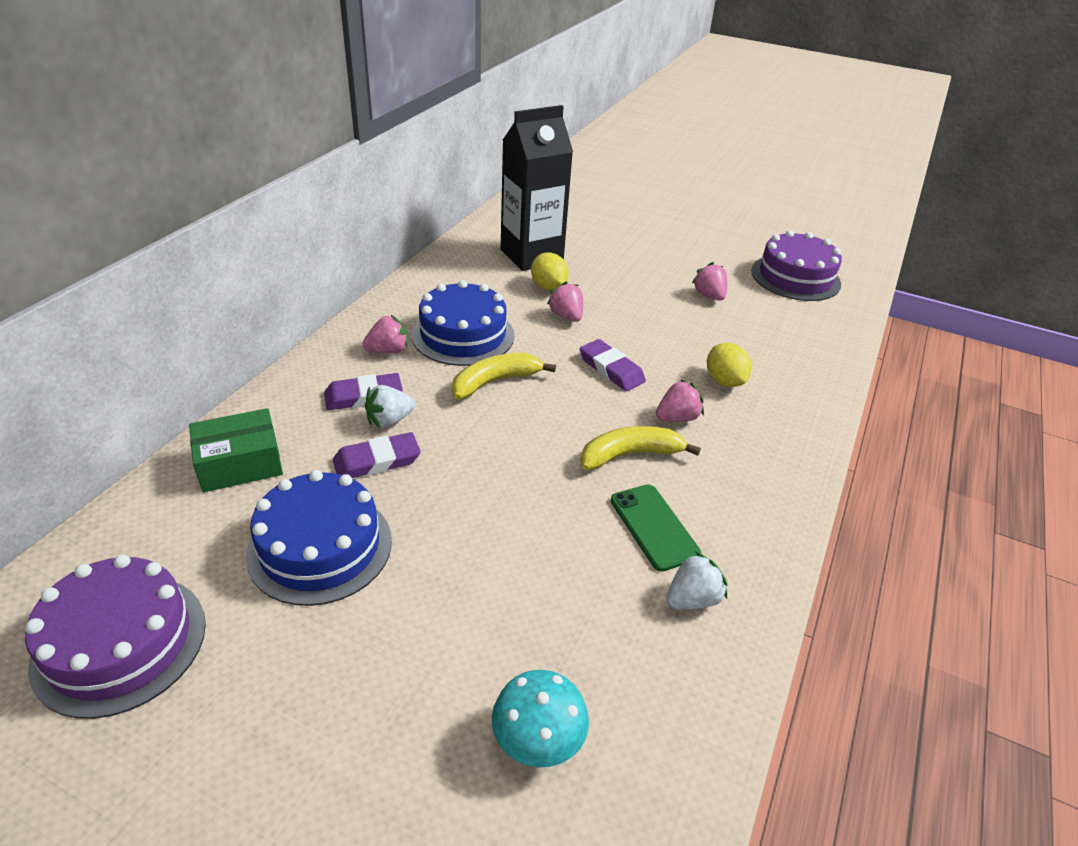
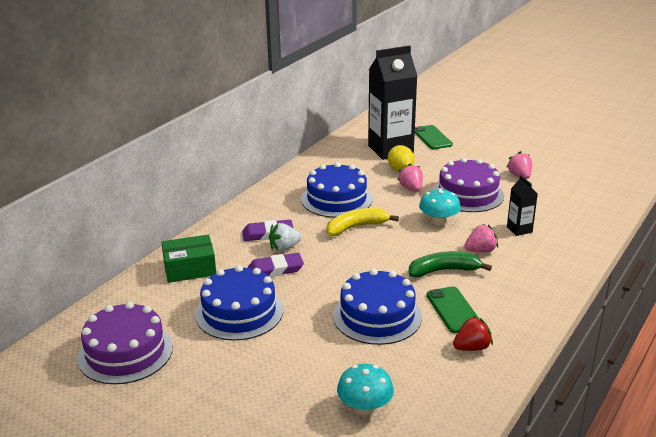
camera: 10 degrees right, 10 degrees down
(388, 350) = (285, 208): pink strawberry -> none
(540, 544) = (377, 316): none -> blue cake
(585, 238) = (432, 138): none -> green phone
(611, 369) = (438, 221): purple eraser -> turquoise mushroom
(630, 455) = (444, 270): yellow banana -> green banana
(692, 599) = (472, 347): white strawberry -> red strawberry
(724, 381) = (519, 229): yellow lemon -> black carton
(795, 277) = (590, 164): purple cake -> purple cake (468, 194)

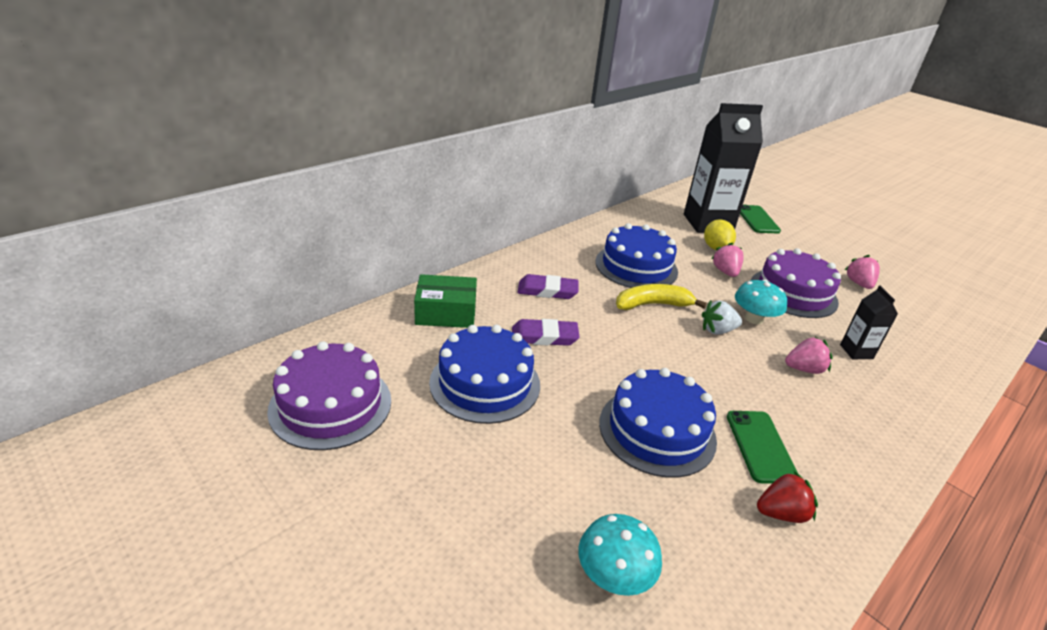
camera: 10 degrees right, 5 degrees up
(284, 248) = (562, 311): white strawberry -> white strawberry (717, 330)
(444, 270) = (753, 386): green banana -> none

